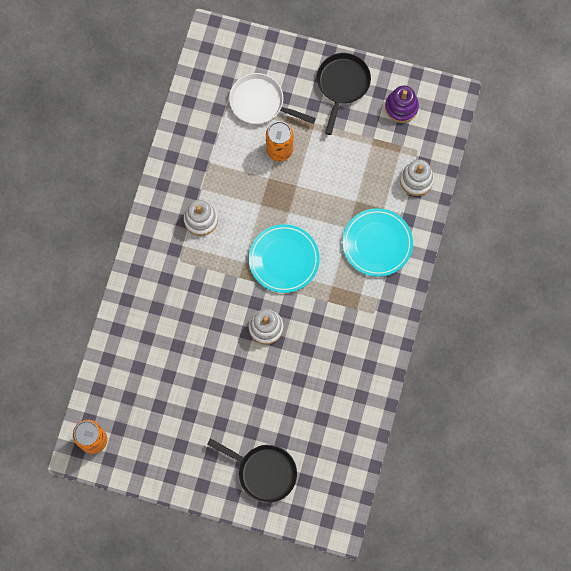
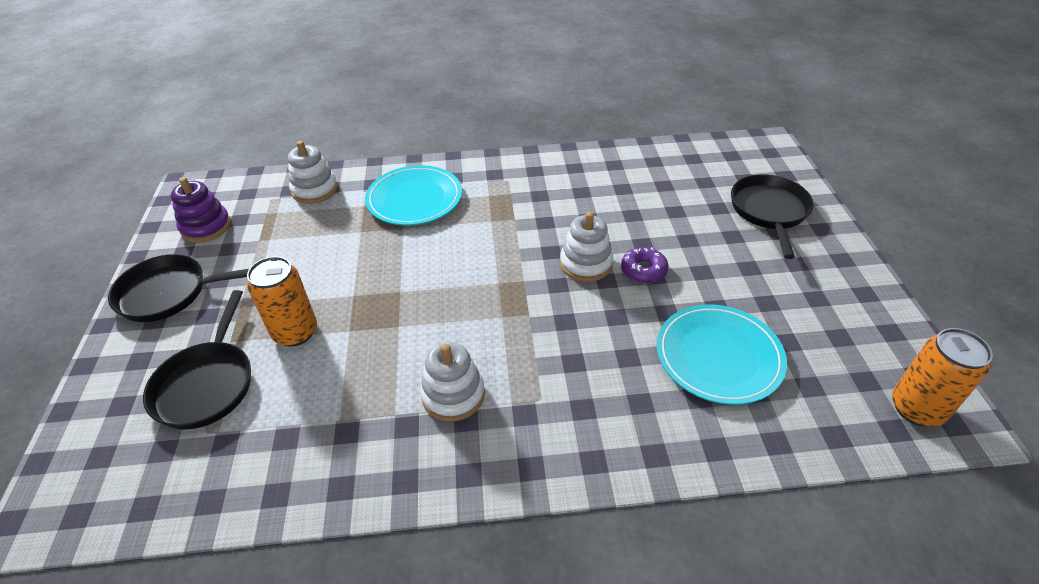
camera: 110 degrees left, 30 degrees down
(245, 359) = (643, 270): none -> purple donut
(260, 103) = (207, 384): white pan -> black pan
(284, 259) = (476, 275): turquoise plate -> turquoise plate (718, 356)

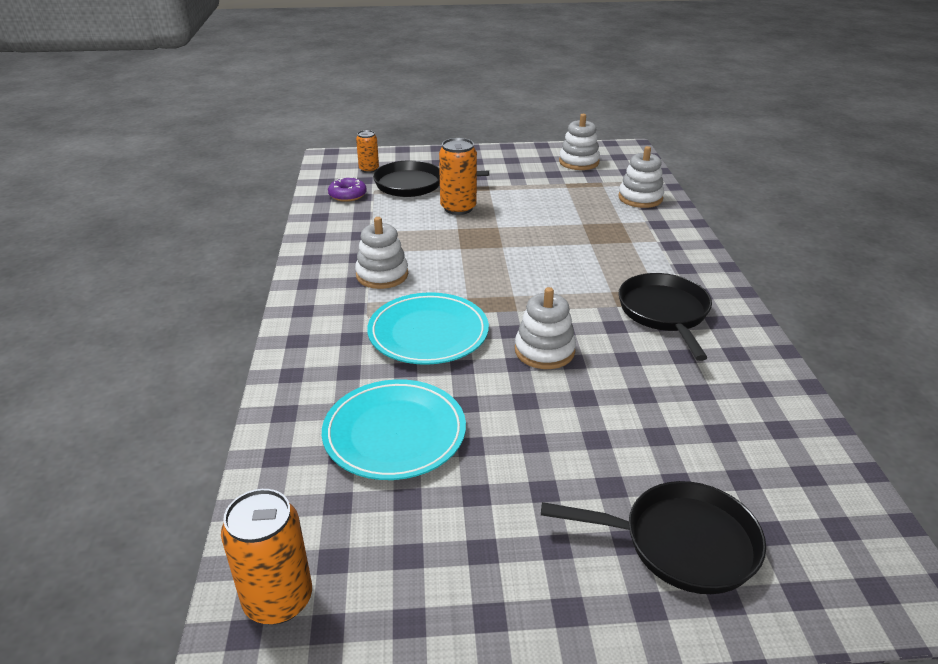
camera: 90 degrees right, 10 degrees down
(123, 449) = (369, 169): none -> orange can
(169, 293) = (502, 161): black pan -> black pan (664, 313)
(206, 227) = (579, 162): purple stacking toy -> white stacking toy
(414, 199) = (638, 247): turquoise plate -> turquoise plate (428, 333)
(643, 270) = (534, 393): purple donut -> purple donut (347, 195)

